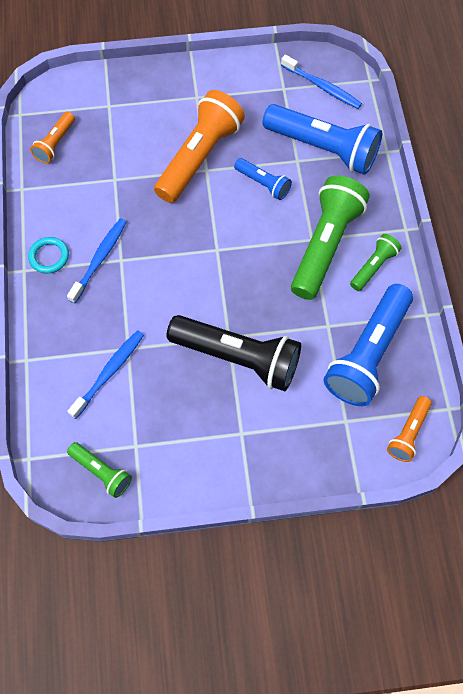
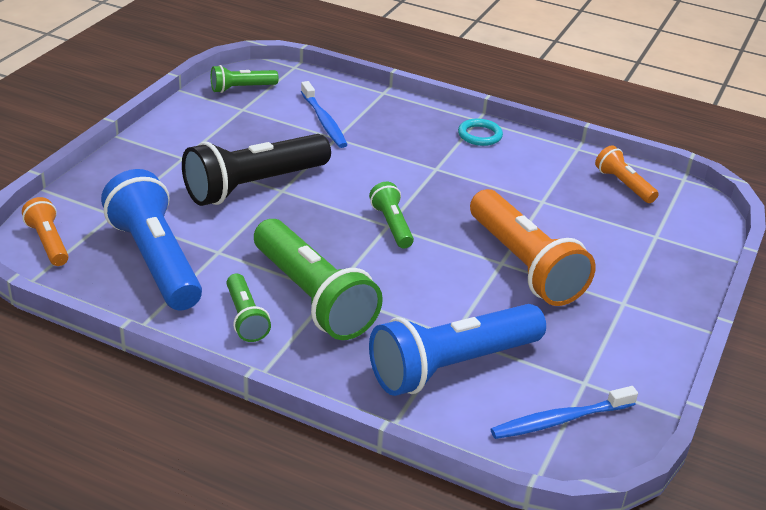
camera: 120 degrees right, 30 degrees down
(99, 259) = (449, 158): blue toothbrush -> none
(215, 247) = (392, 225): none -> green flashlight
(263, 184) = (443, 293): blue flashlight -> none

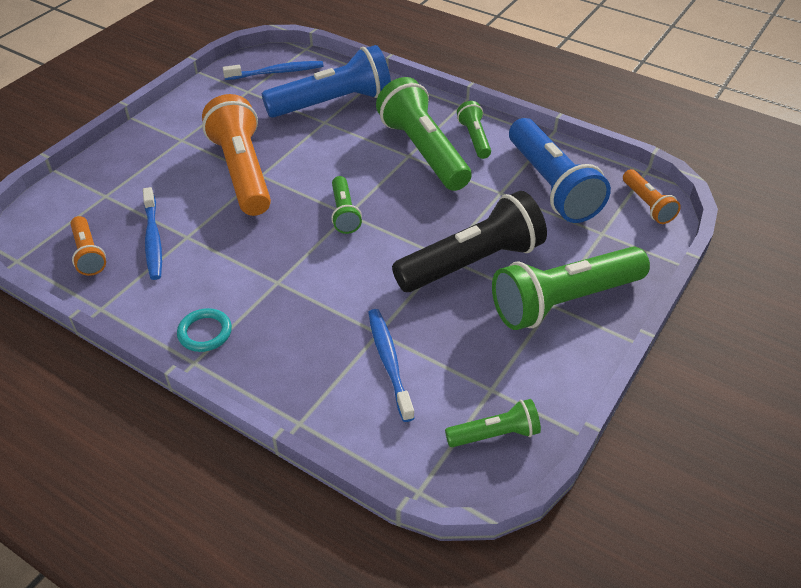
camera: 170 degrees left, 10 degrees up
(170, 159) = (564, 301): none -> green flashlight
(573, 197) = (153, 239): none -> blue toothbrush

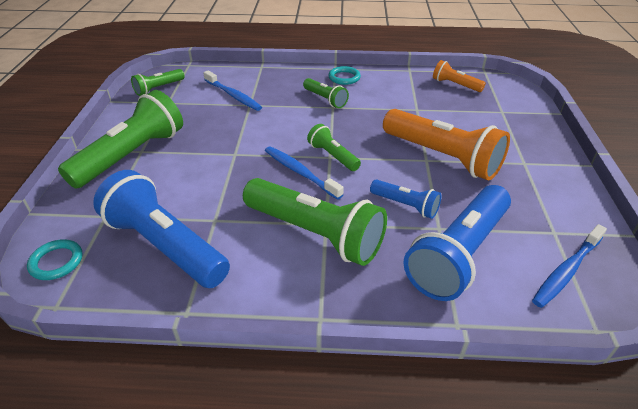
camera: 150 degrees right, 5 degrees down
(153, 239) = (433, 101): blue toothbrush -> blue toothbrush (300, 172)
(330, 145) = (405, 205): none -> blue flashlight
(472, 262) = (211, 156): black flashlight -> none
(474, 138) = (273, 272): green flashlight -> green flashlight (325, 99)
(647, 205) = (56, 262): orange flashlight -> turquoise ring

